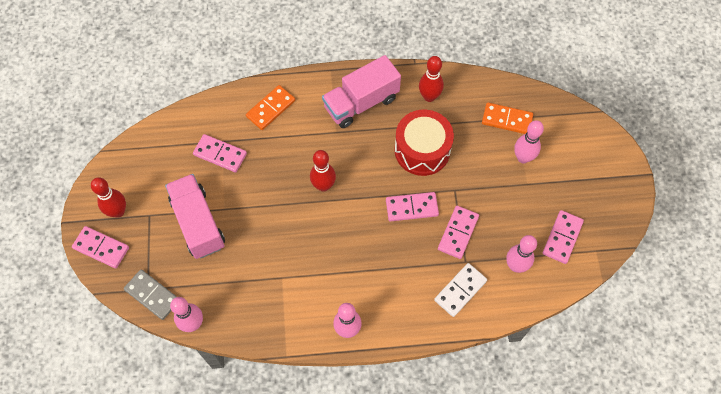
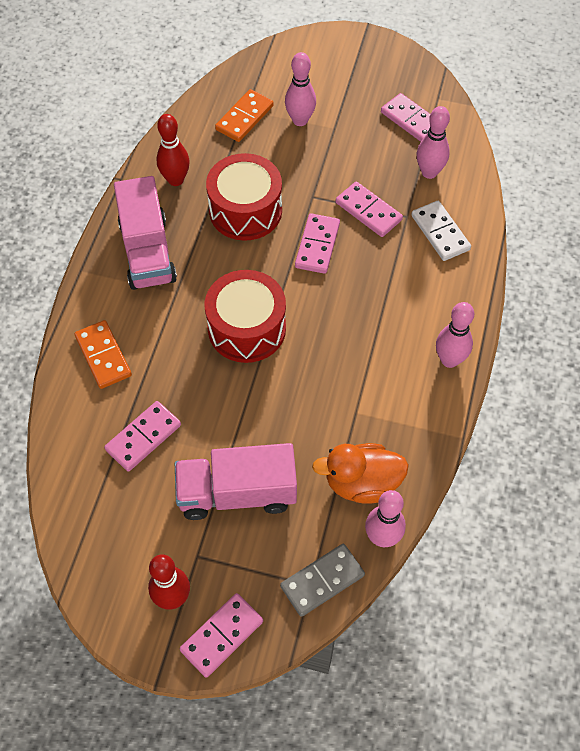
camera: 70 degrees left, 5 degrees down
(229, 298) = (362, 483): none -> orange duck
(323, 185) = (246, 328): red bowling pin -> red drum

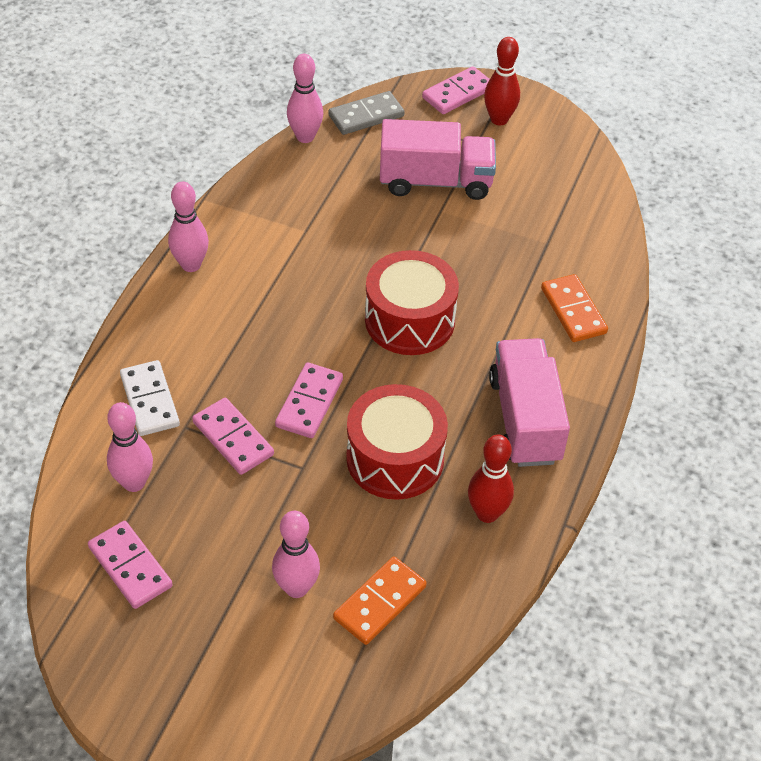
camera: 175 degrees left, 10 degrees down
(143, 437) = (527, 233): pink domino -> none
(362, 483) = (314, 176): orange duck -> none

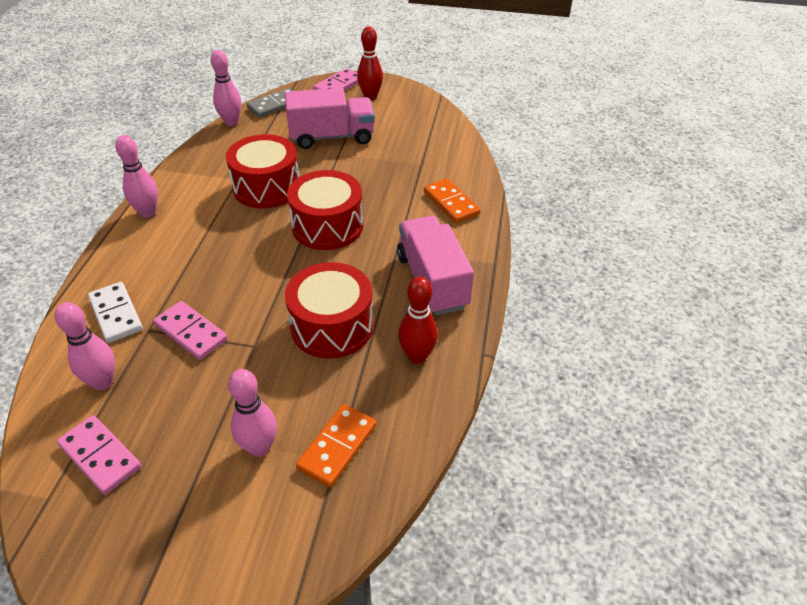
camera: 10 degrees left, 5 degrees down
(309, 403) = (254, 295): pink domino -> none
(341, 249) = (266, 187): none -> red drum

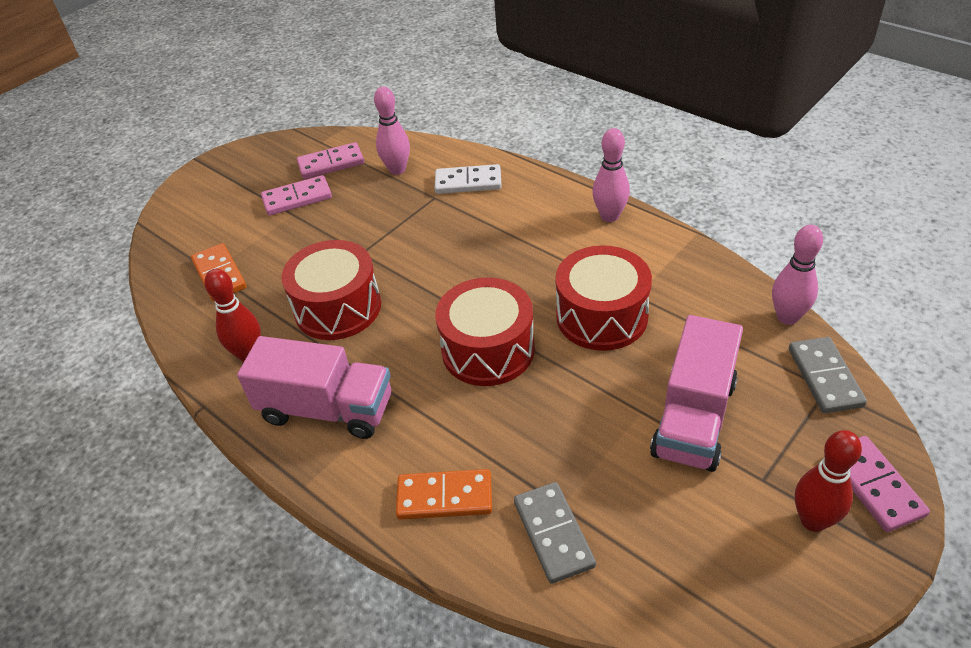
camera: 125 degrees right, 0 degrees up
(191, 332) = (409, 219): pink domino -> pink domino (297, 198)
(259, 447) = (262, 235): pink bowling pin -> none
(439, 161) = (553, 534): none -> grey domino

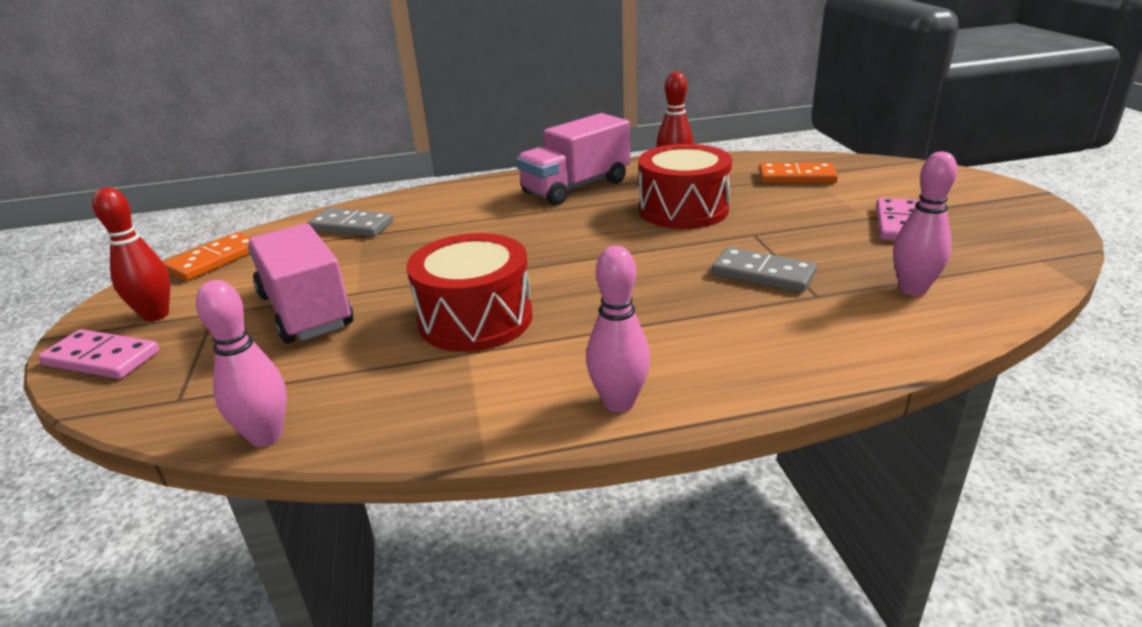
camera: 125 degrees right, 15 degrees down
(331, 164) = (968, 254): pink domino -> none
(444, 497) = (440, 204): orange domino -> orange domino (215, 260)
(468, 182) = (828, 327): white domino -> none
(488, 349) = (532, 253): red drum -> none
(824, 377) = (185, 406): grey domino -> grey domino (763, 274)

